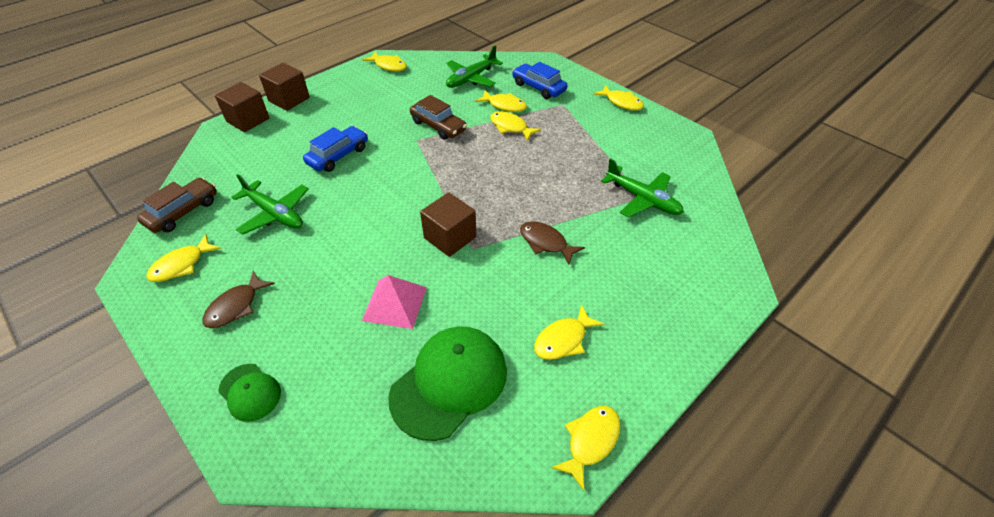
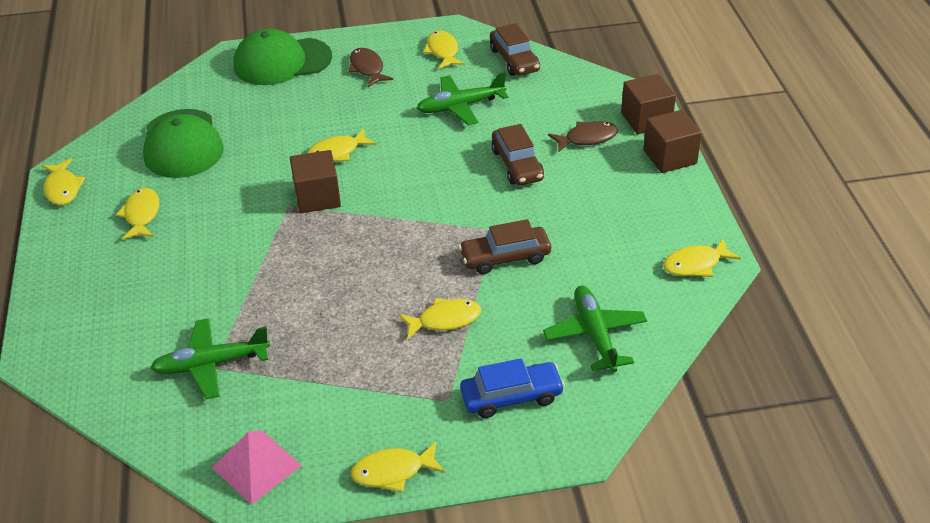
camera: 125 degrees right, 5 degrees down
(250, 392) = (282, 62): green cap -> green cap, size x1.89
(338, 155) = (517, 164): blue car -> brown car
(395, 303) = (281, 142): pink pyramid -> pink pyramid (256, 466)
(504, 105) = (497, 337): yellow fish -> yellow fish (337, 152)
(546, 243) = (241, 255): brown fish -> brown fish (587, 138)

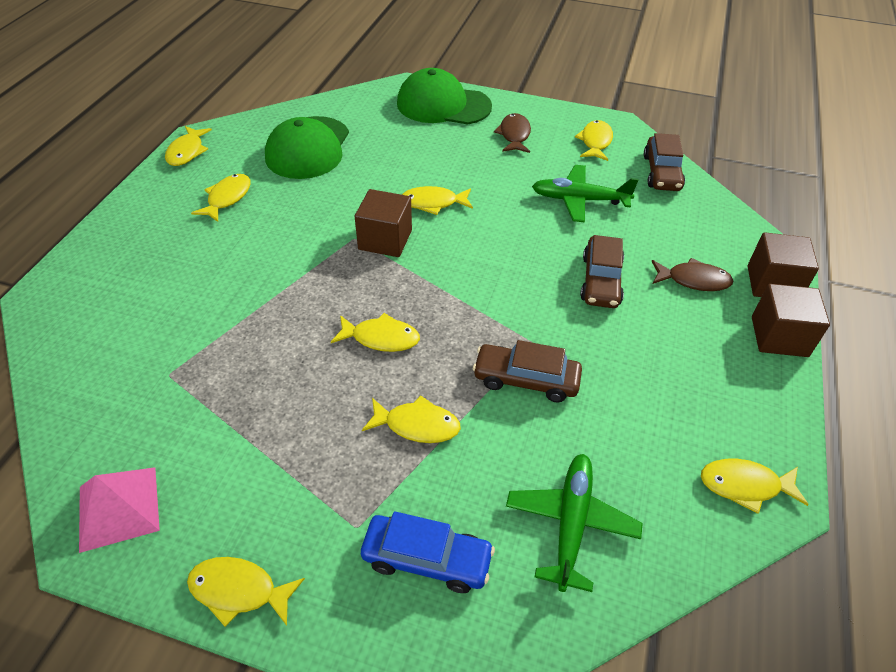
camera: 25 degrees right, 5 degrees up
(212, 364) = (168, 370): green plane -> none
(371, 272) = (381, 338): none -> yellow fish

